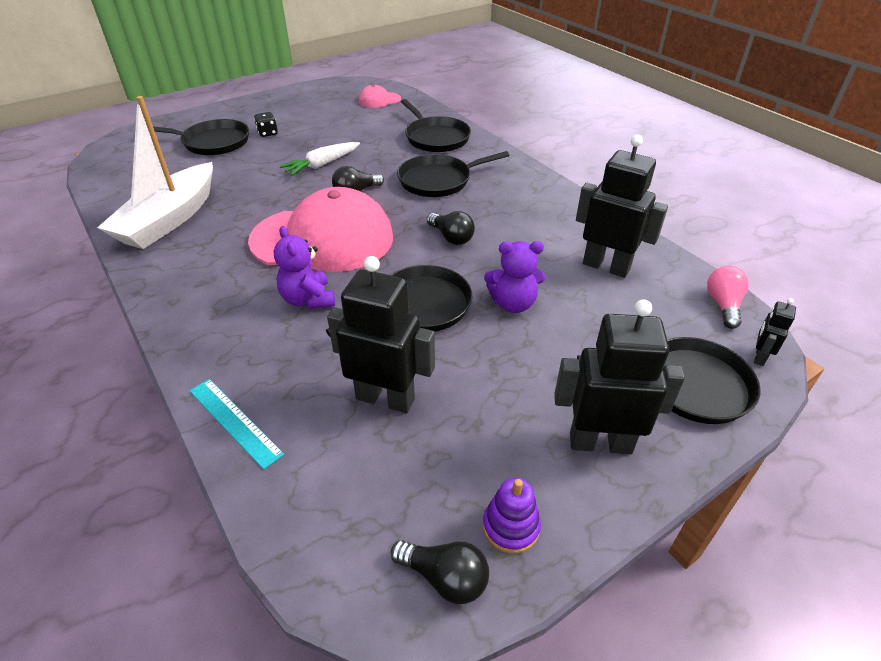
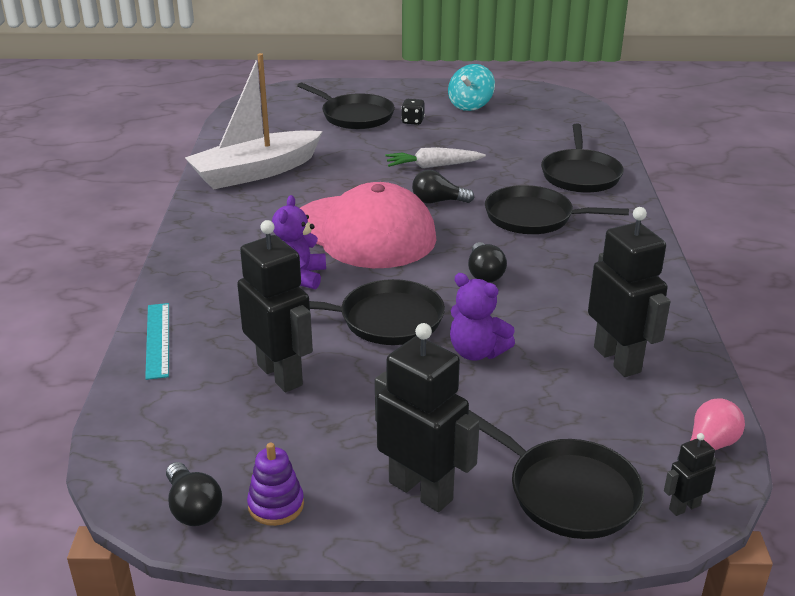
camera: 35 degrees right, 10 degrees down
(301, 108) = (470, 105): none -> turquoise spinning top
(379, 100) = (562, 119): pink cap -> none

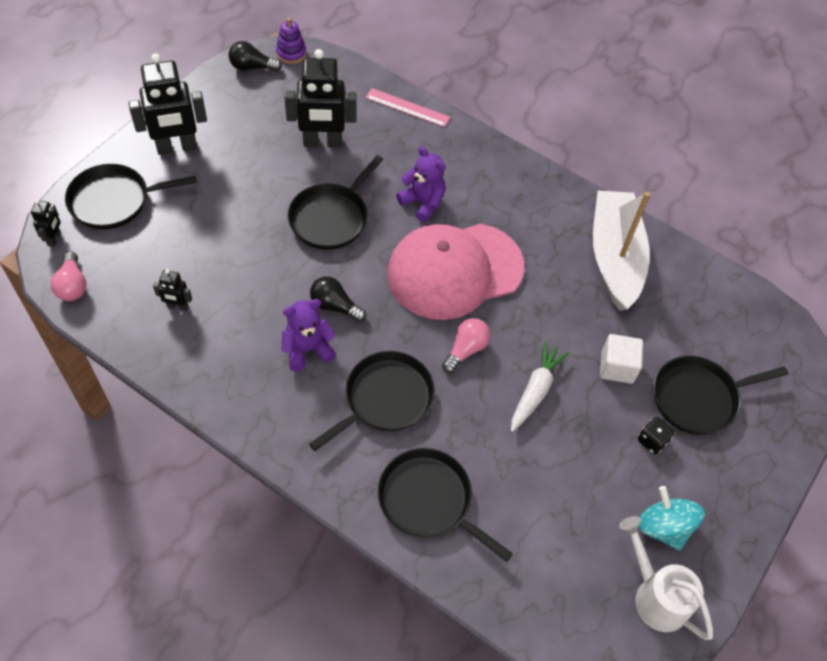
camera: 120 degrees right, 25 degrees up
(157, 340) = (407, 107): turquoise ruler -> pink ruler
(276, 505) = (224, 94): purple stacking toy -> purple stacking toy (291, 53)
(367, 145) = (617, 367): none -> white cube
(438, 201) = (465, 350): black light bulb -> pink light bulb
(476, 352) = (255, 241): purple teddy bear -> purple teddy bear (307, 349)
(518, 98) = (655, 596): none -> white watering can
(617, 359) = (177, 306): black robot -> black robot, size x0.47

